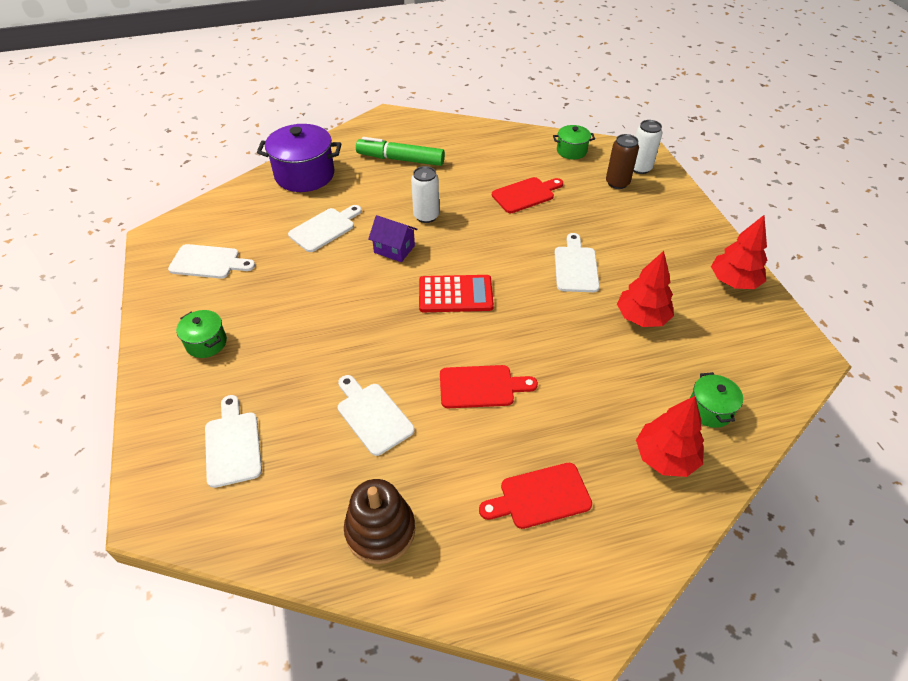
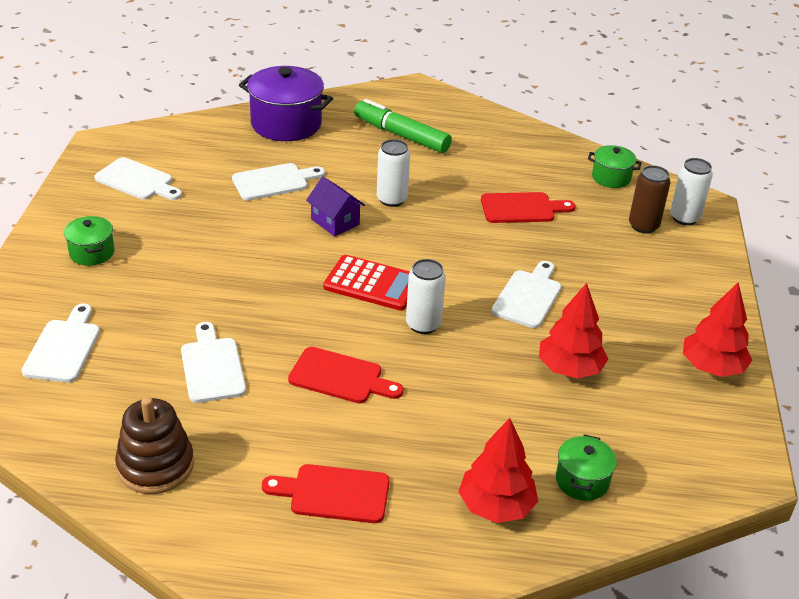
camera: 20 degrees right, 10 degrees down
(515, 317) = (423, 324): none -> white can

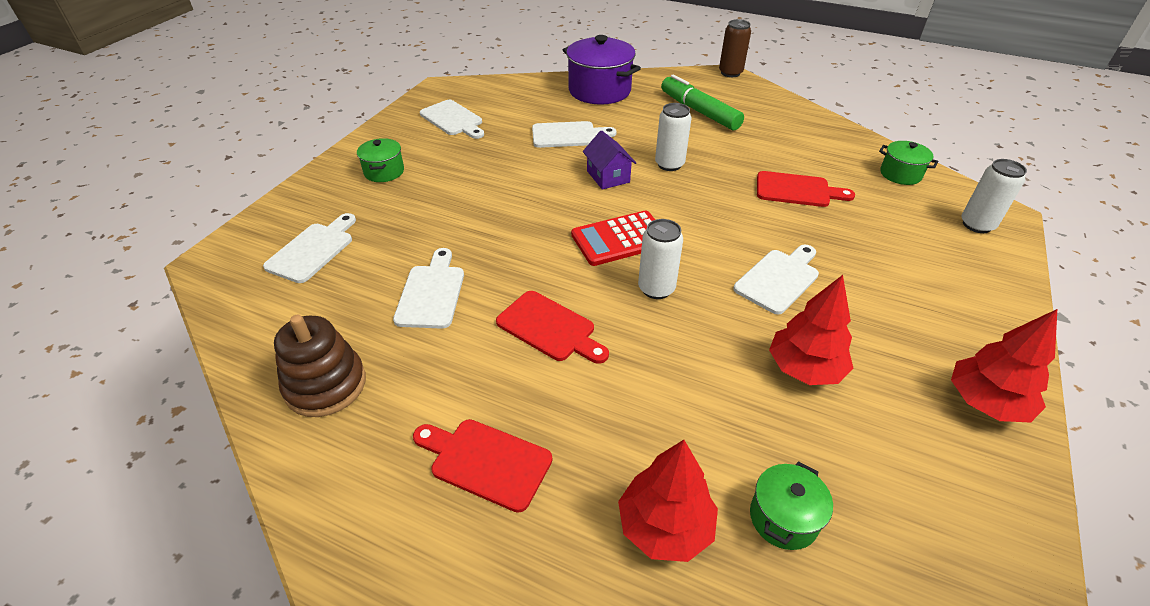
camera: 20 degrees right, 5 degrees up
(372, 284) = (620, 239): red calculator -> red calculator turned 120 degrees clockwise
(643, 226) = (927, 226): brown can -> brown can (730, 73)

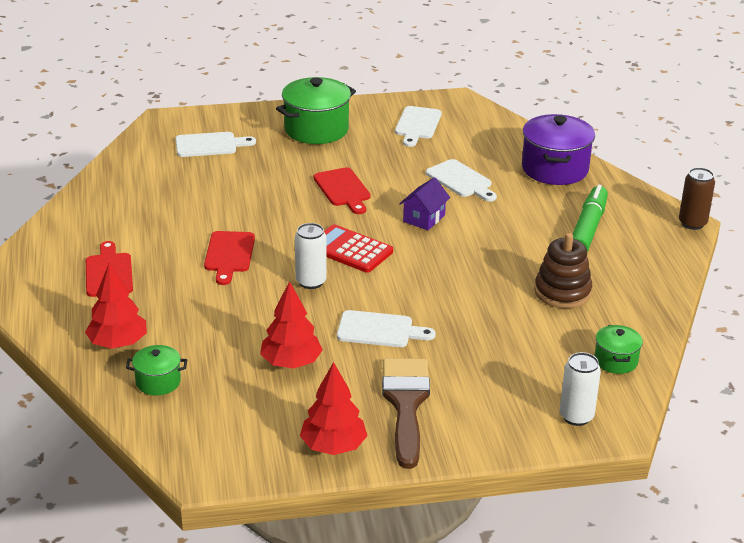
camera: 55 degrees right, 10 degrees down
(325, 385) = (112, 202): brown stacking toy -> brown stacking toy (562, 292)
(384, 172) = (316, 129): green pot -> green pot, size x1.88
(431, 293) = (216, 201): white cutting board -> none
(669, 164) = (477, 240): white can -> none
(797, 190) = (516, 311): red cutting board -> red cutting board (343, 189)
(921, 315) = (406, 404): none -> brown brush

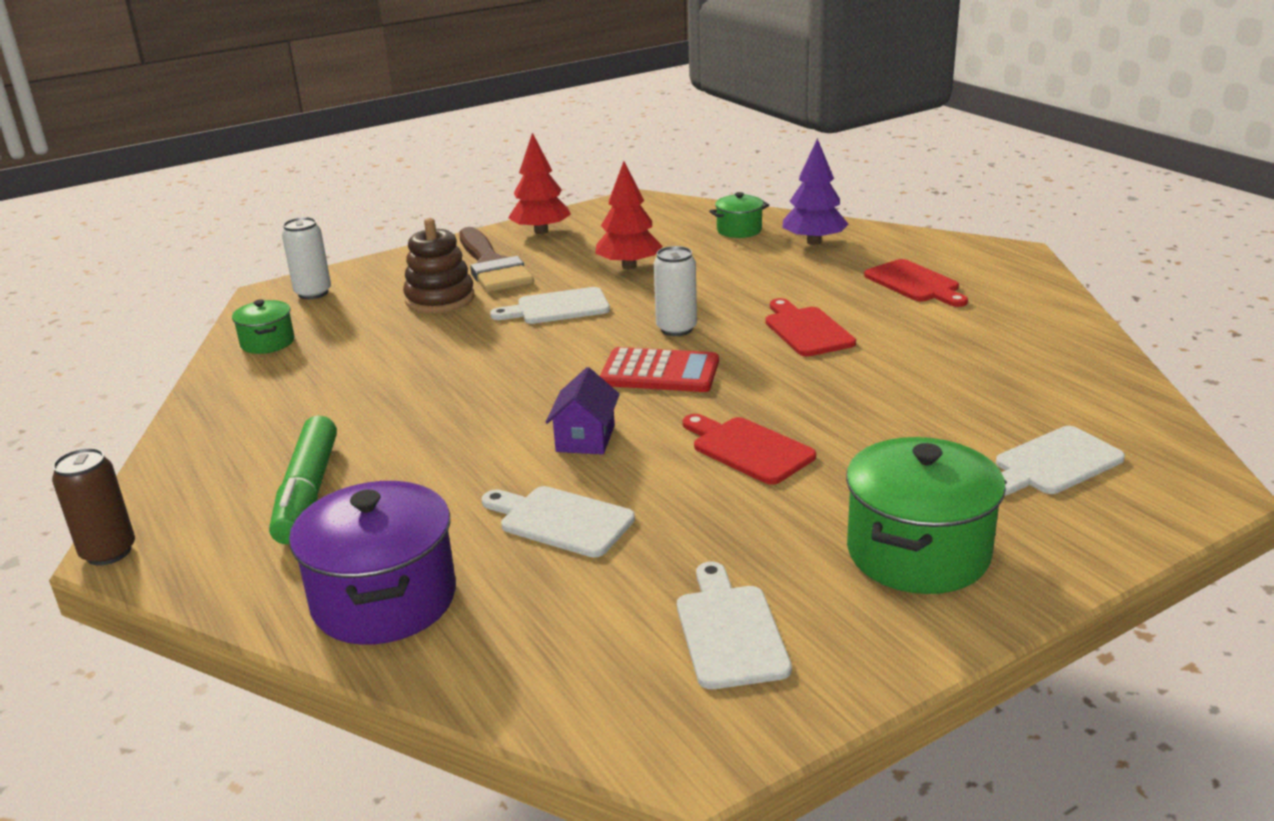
camera: 160 degrees right, 5 degrees down
(118, 343) = (814, 242): red tree -> purple tree
(562, 292) = (341, 394): brown stacking toy -> brown stacking toy (440, 299)

